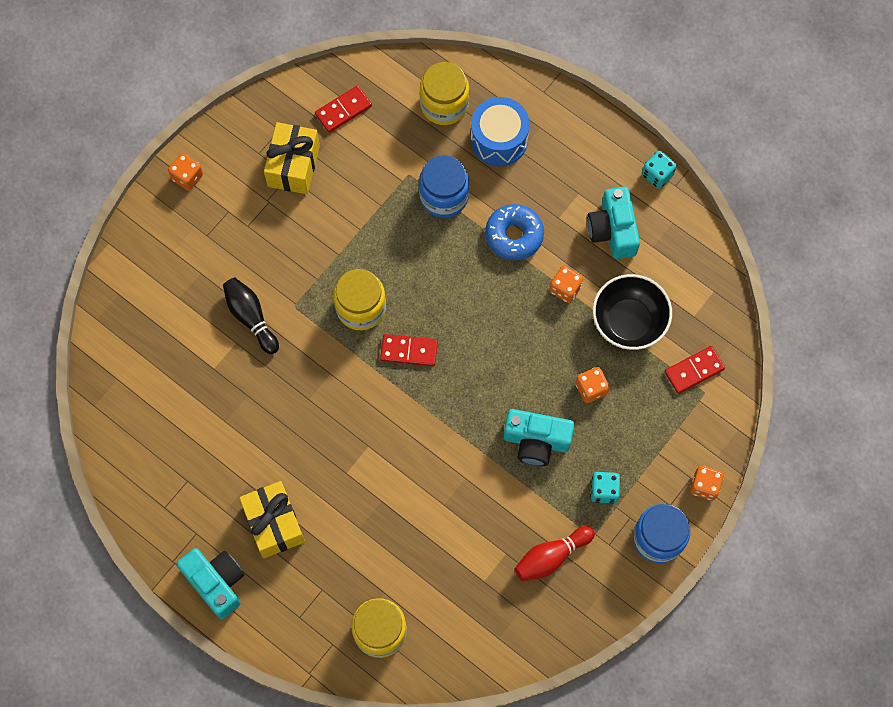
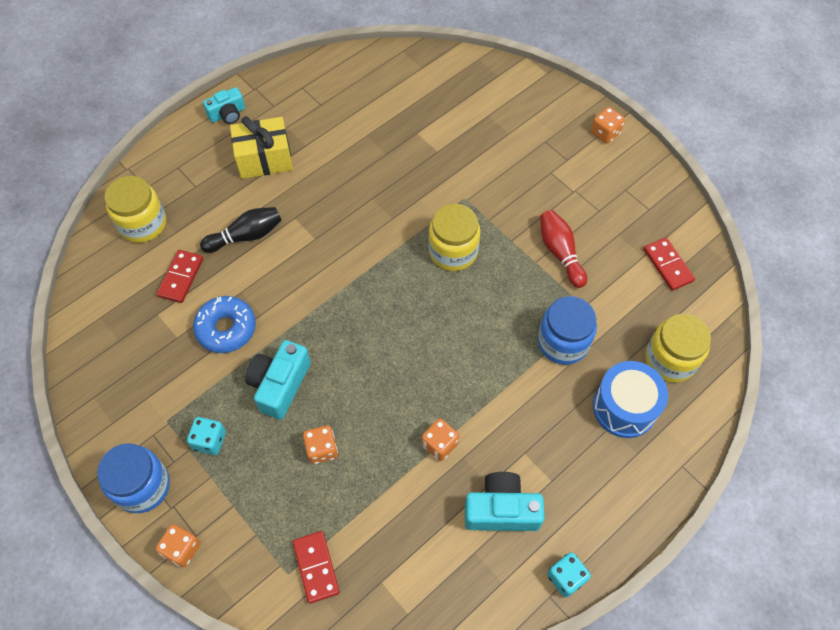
camera: 100 degrees right, 10 degrees down
(216, 582) = (227, 114): turquoise camera -> turquoise camera, size x0.65
(251, 317) = (459, 164): black bowling pin -> black bowling pin (246, 236)
(293, 166) = (609, 216): yellow gift -> none
(409, 351) = (400, 285): red domino -> red domino (181, 277)
(514, 235) = (509, 403): blue donut -> blue donut (226, 328)
(551, 557) = (159, 377): red bowling pin -> red bowling pin (560, 253)
(629, 322) = (389, 505): black bowl -> none

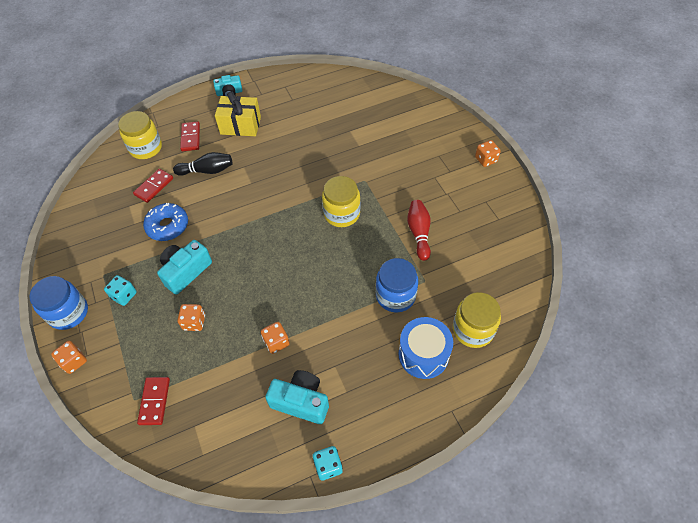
camera: 20 degrees right, 5 degrees down
(667, 265) = (497, 262): red domino -> red domino (190, 138)

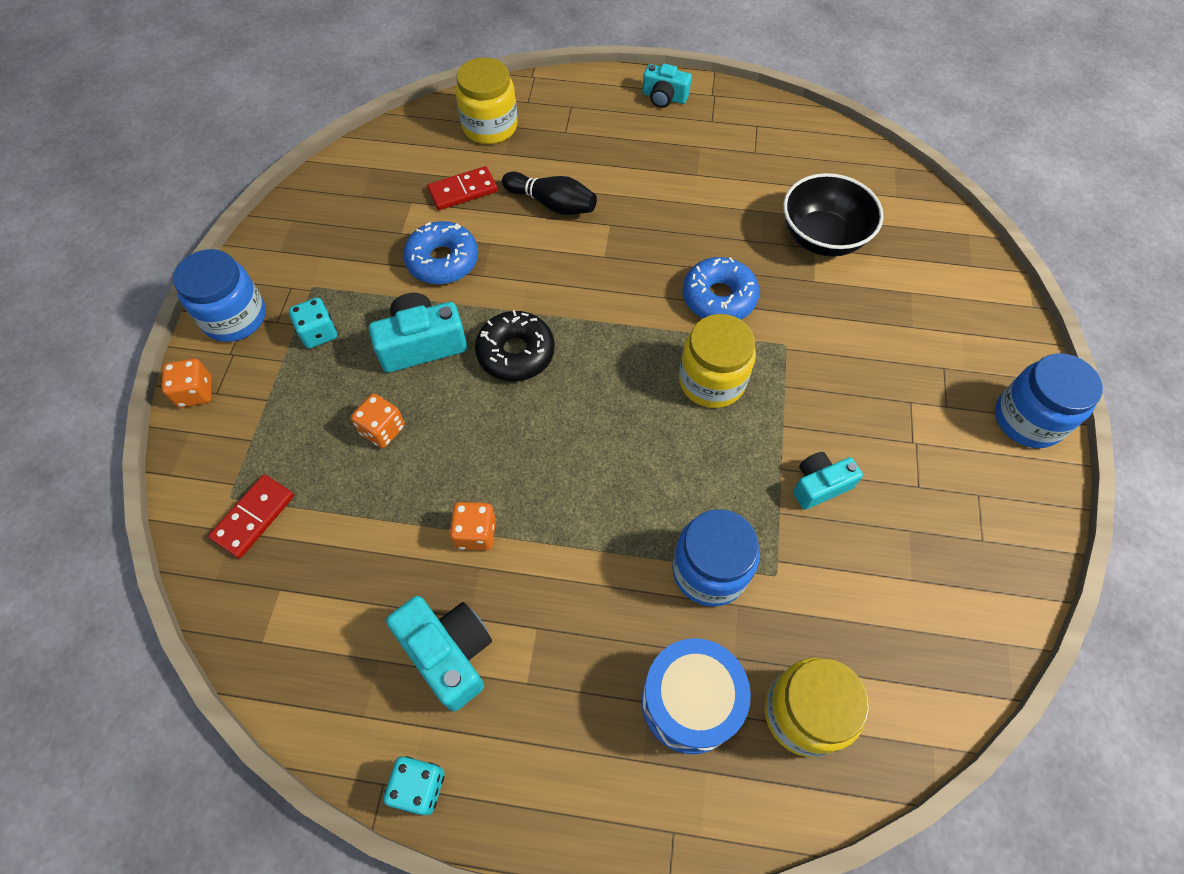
camera: 30 degrees right, 5 degrees up
(190, 138) = (562, 141): red domino -> none
(238, 250) = (516, 353): none -> black donut
(240, 125) = (647, 157): yellow gift -> none
(320, 175) = (719, 297): none -> blue donut
(350, 124) = (822, 237): none -> black bowl
(419, 233) = (819, 485): red bowling pin -> turquoise camera
(486, 160) = (1028, 419): orange dice -> blue jar

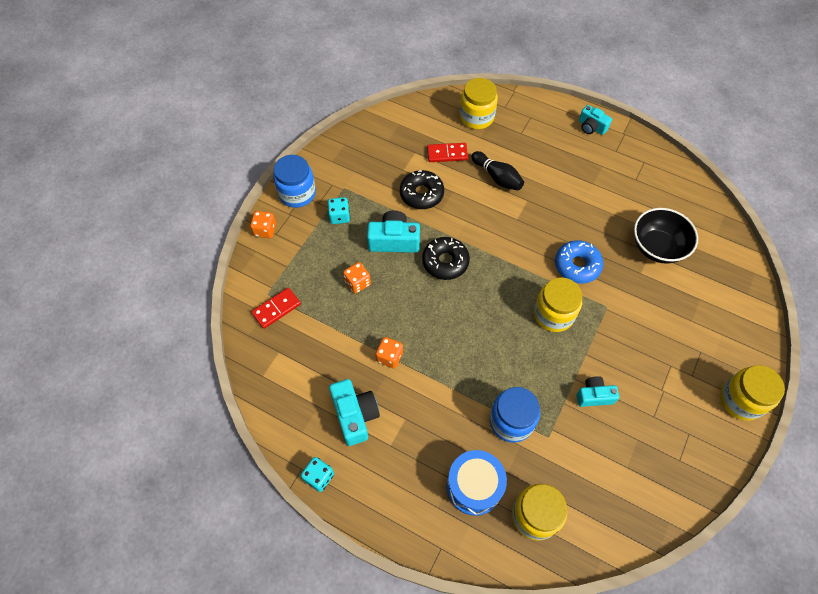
camera: 20 degrees right, 0 degrees up
(443, 261) = (421, 194): blue donut -> black donut
(1028, 419) = (740, 400): blue jar -> yellow jar

